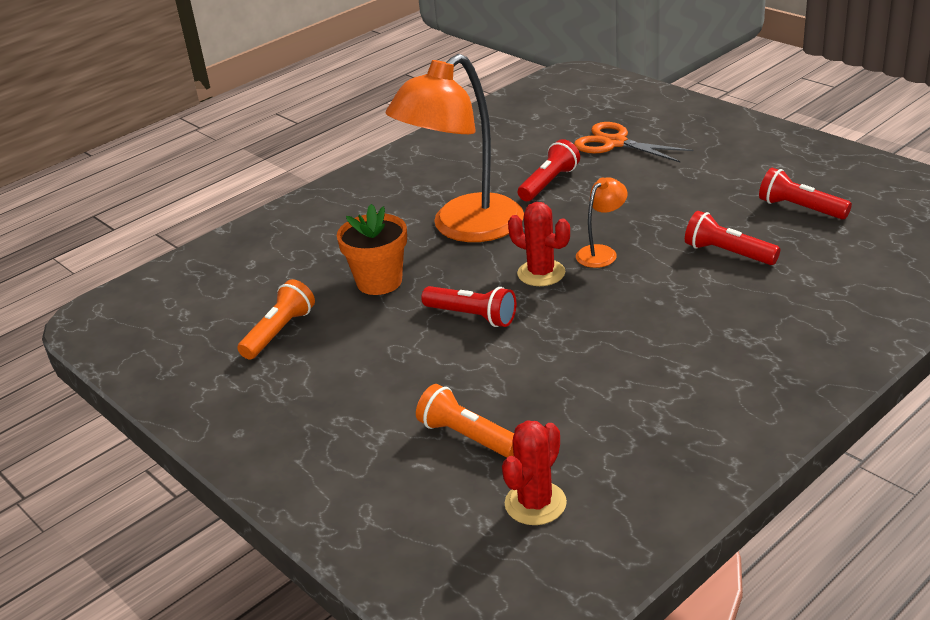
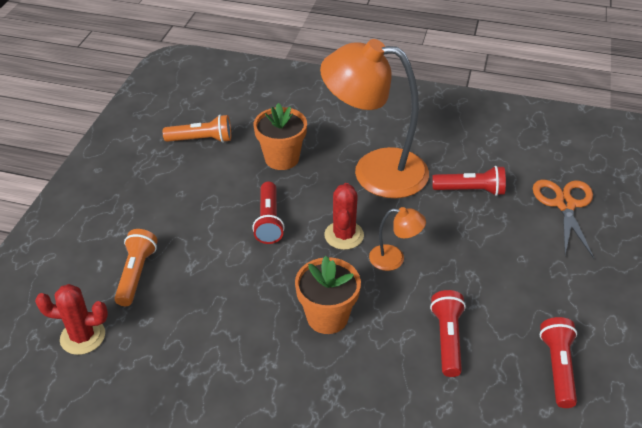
camera: 55 degrees right, 10 degrees up
(646, 314) = (327, 317): none -> orange flower pot

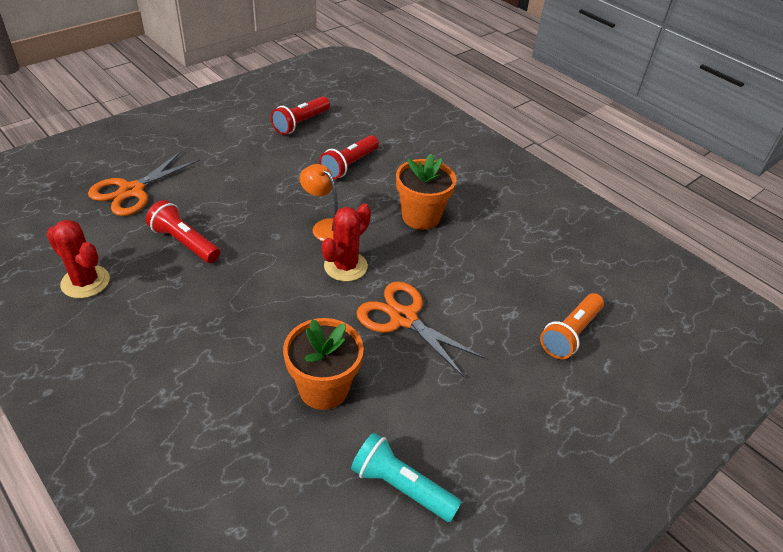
camera: 150 degrees left, 0 degrees up
(83, 336) = (639, 302): red cactus -> red cactus (85, 282)
(201, 140) = (401, 486): orange flashlight -> turquoise flashlight
(268, 221) = (403, 318): red flashlight -> orange scissors
(375, 171) = (242, 312): orange lamp -> none

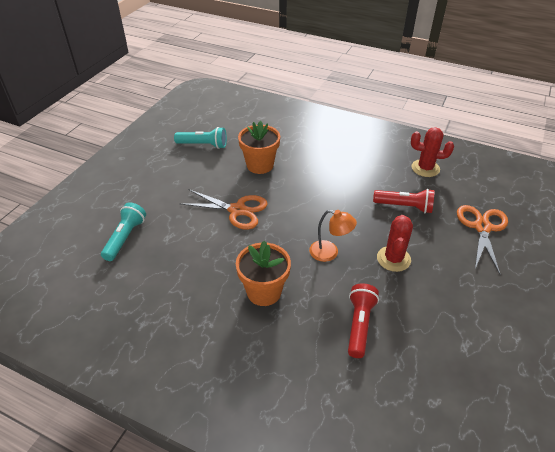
camera: 160 degrees right, 0 degrees up
(300, 123) = (451, 364): red flashlight -> none
(345, 266) = (293, 229): red cactus -> red cactus (393, 259)
(570, 334) = (125, 237): orange flashlight -> turquoise flashlight

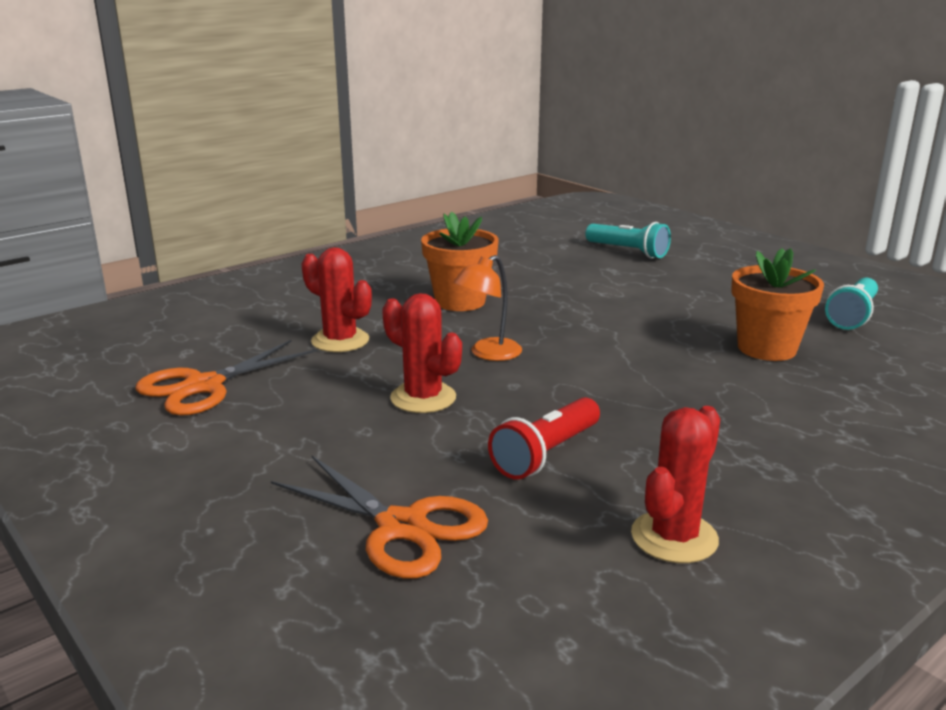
camera: 115 degrees right, 20 degrees down
(237, 210) = (641, 312): orange scissors -> orange scissors (203, 386)
(359, 325) = (340, 341): red flashlight -> red cactus

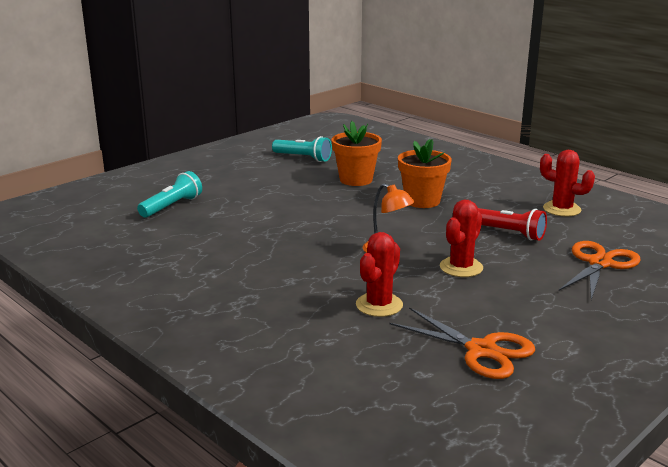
camera: 95 degrees left, 0 degrees up
(460, 301) = (288, 264): orange flower pot -> orange flower pot (422, 201)

